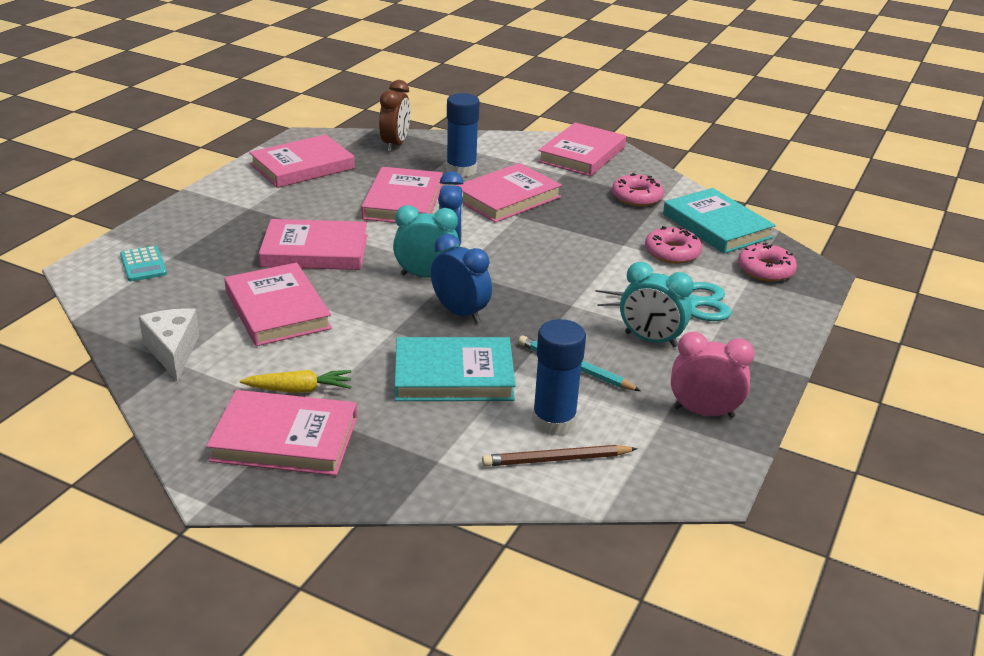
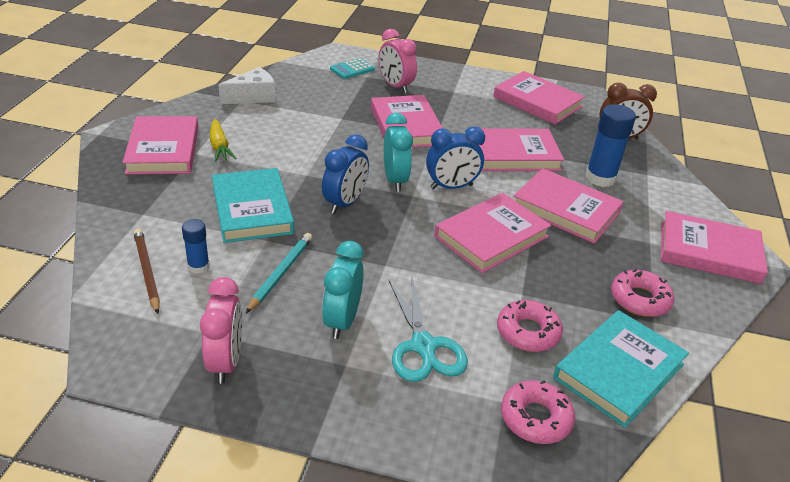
camera: 75 degrees right, 5 degrees up
(212, 242) = (395, 86): none -> pink clock
(277, 310) = (316, 124): pink book -> pink book (491, 236)
(554, 421) = (198, 266): blue glue stick -> blue glue stick, size x0.57

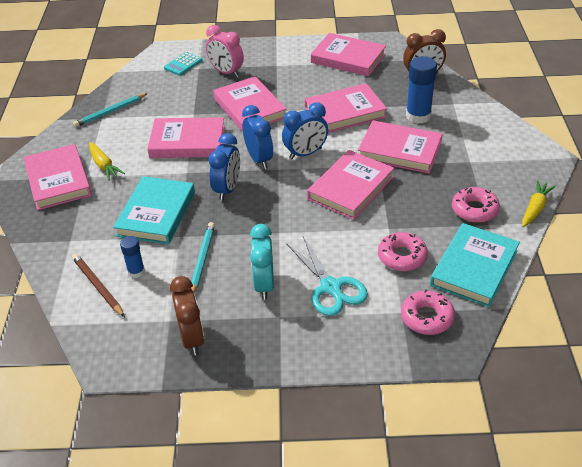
camera: 10 degrees left, 5 degrees up
(226, 362) = (192, 338): pink clock -> brown clock
(252, 209) = (156, 214): turquoise book -> turquoise book turned 45 degrees clockwise
(253, 97) = (110, 112): white cheese -> turquoise pencil
(395, 180) = (259, 159): turquoise clock -> blue clock
(709, 252) = (515, 158): pink book -> pink book (187, 142)
(721, 318) = (535, 208): none -> yellow carrot

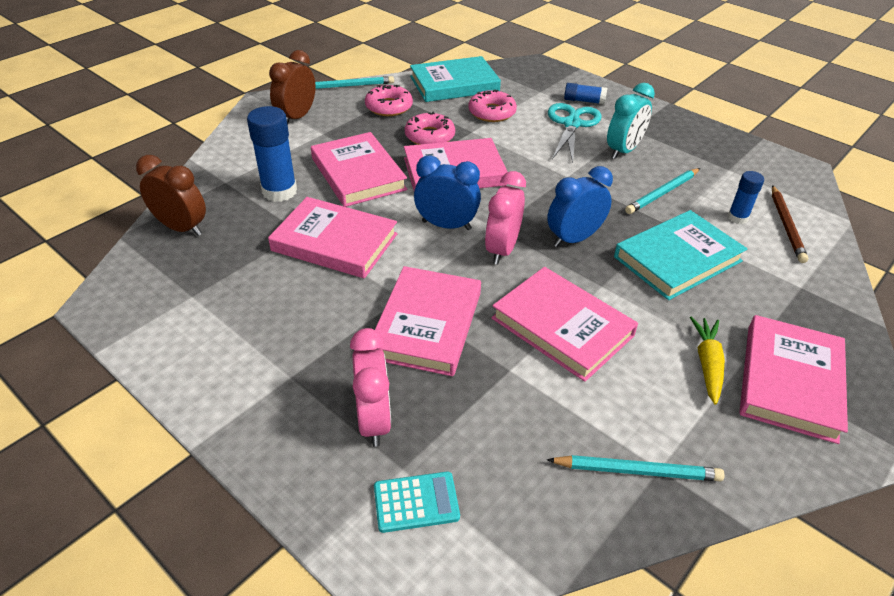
camera: 140 degrees left, 0 degrees up
(192, 338) = (717, 150): brown clock -> brown clock (297, 117)
(259, 159) = (502, 249): blue clock -> pink clock
(348, 58) = (195, 314): pink book -> none
(353, 326) = (584, 101): none -> blue glue stick
(427, 317) = (528, 82): pink donut -> pink donut (429, 136)
(535, 208) = (348, 86): yellow carrot -> turquoise pencil

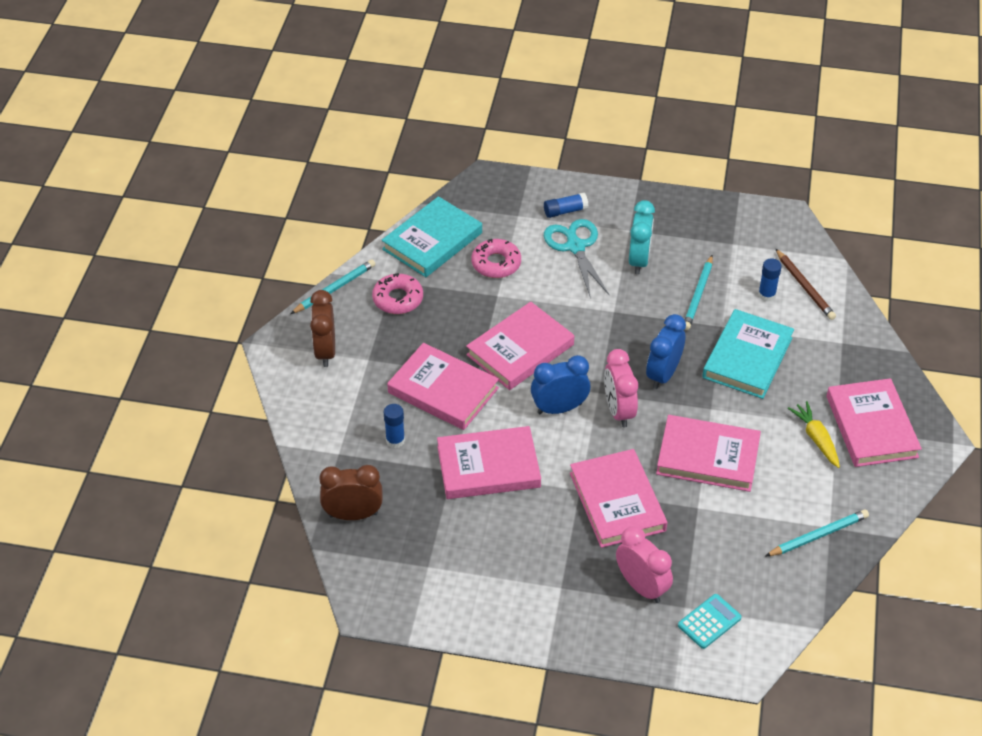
camera: 30 degrees left, 5 degrees up
(279, 191) = (395, 440): blue glue stick -> blue glue stick, size x0.57
(429, 136) = (466, 319): pink donut -> none

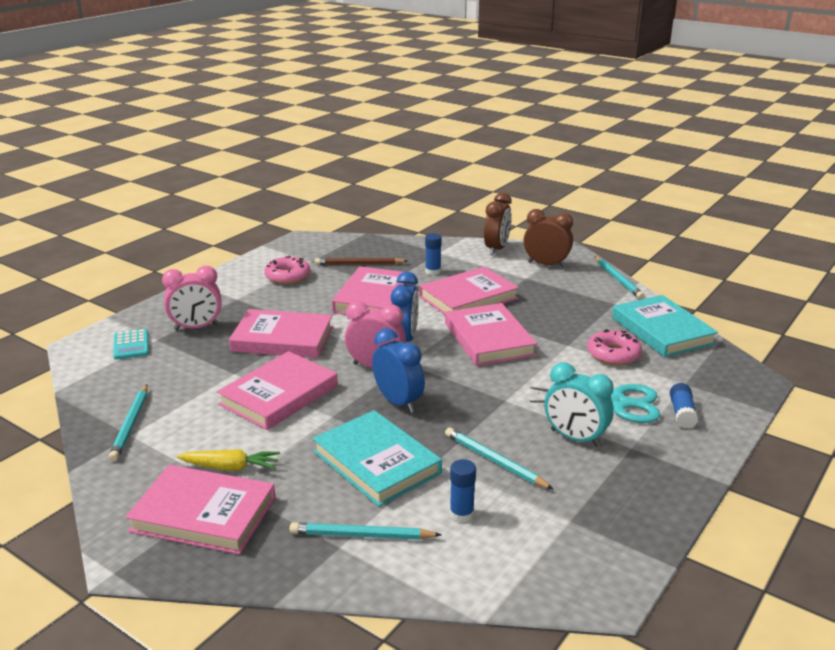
camera: 115 degrees right, 20 degrees down
(353, 515) = (380, 247): brown clock -> brown clock (496, 249)
(398, 299) = (590, 301): pink donut -> pink donut (287, 276)
(804, 287) = (455, 554): brown pencil -> brown pencil (359, 264)
(824, 336) = (362, 535): none -> turquoise pencil

